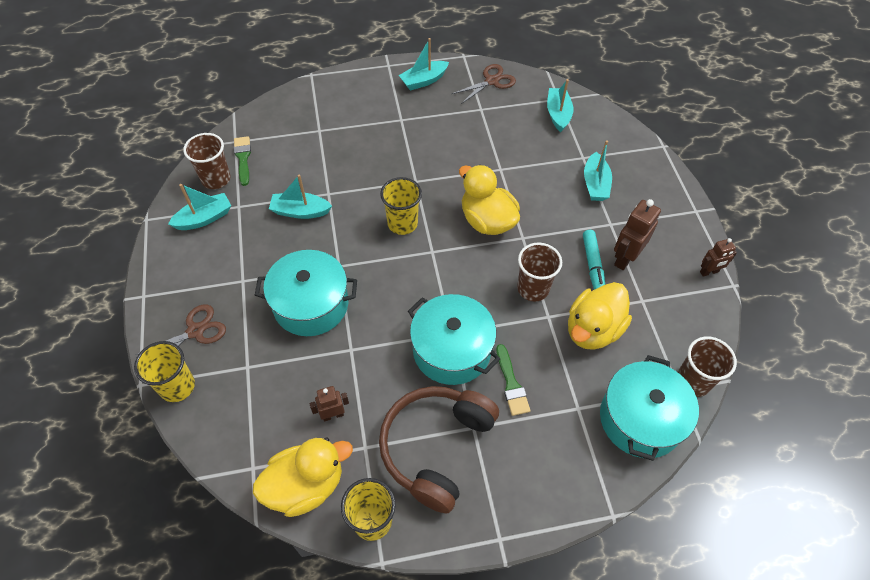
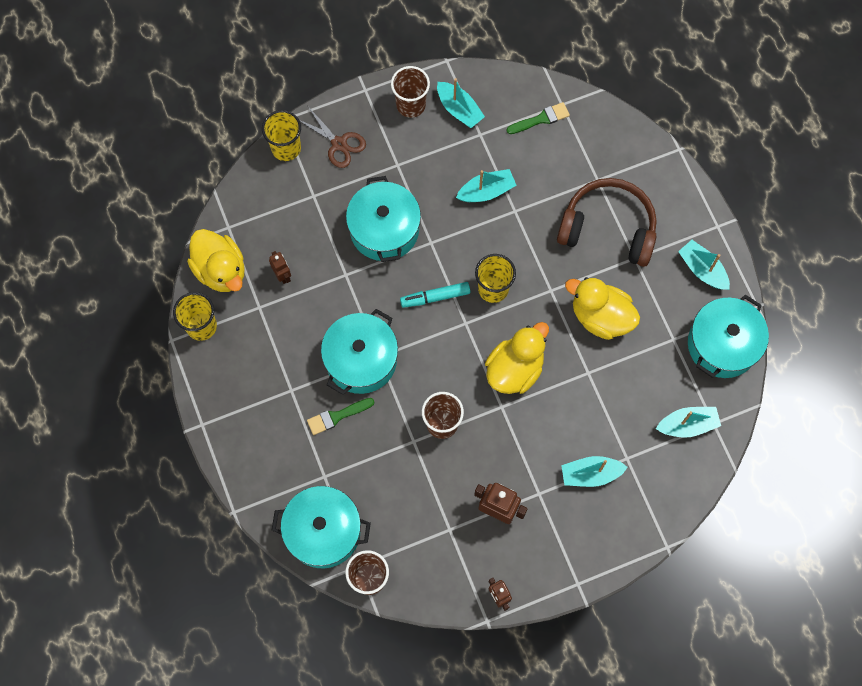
camera: 80 degrees right, 15 degrees up
(216, 179) = (508, 103): brown cup -> brown cup (411, 105)
(300, 211) = (486, 191): turquoise boat -> turquoise boat turned 75 degrees clockwise
(436, 447) = (268, 363): brown headphones -> brown headphones (608, 228)
(492, 81) = (722, 344): brown scissors -> turquoise pot
(592, 265) = (482, 478): turquoise marker -> turquoise marker (435, 297)
(592, 329) = (407, 483): yellow duck -> yellow duck (600, 317)

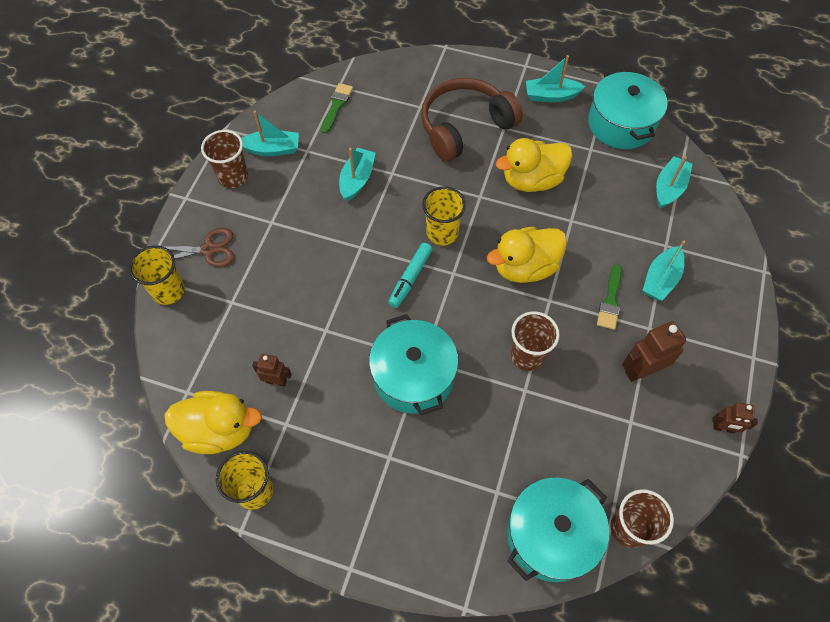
camera: 50 degrees left, 10 degrees down
(337, 416) = (448, 436): green brush -> green brush (610, 301)
(384, 229) = (316, 272): turquoise pot -> none
(515, 369) = (524, 267): yellow duck -> yellow duck turned 105 degrees counterclockwise

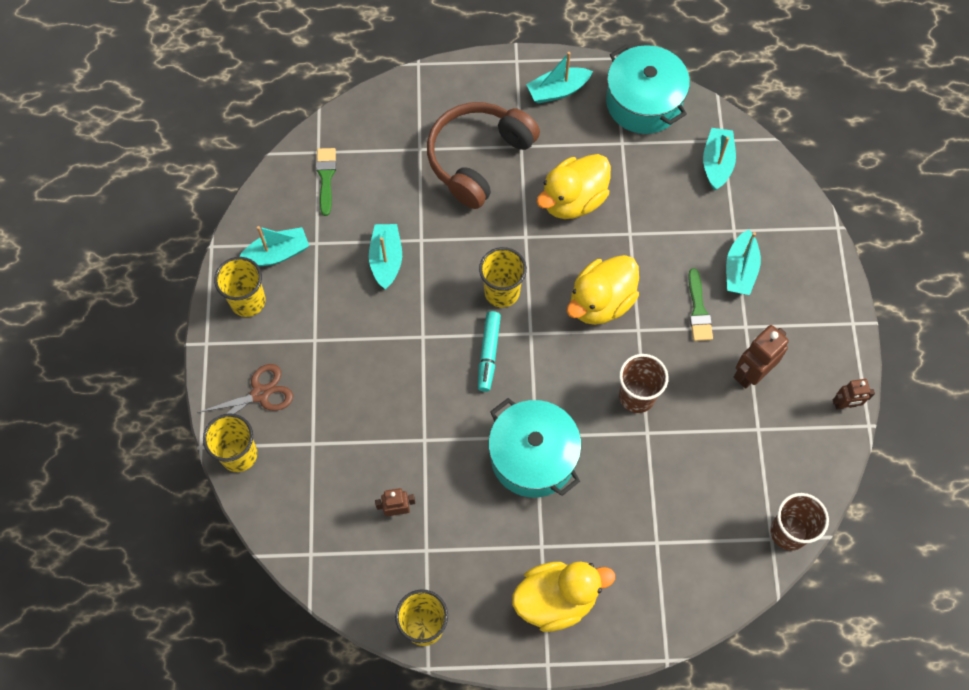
camera: 20 degrees left, 5 degrees up
(219, 430) = (362, 580): yellow duck -> yellow duck (556, 599)
(233, 177) = (248, 301): brown cup -> yellow cup
(551, 535) = (720, 564): turquoise pot -> none

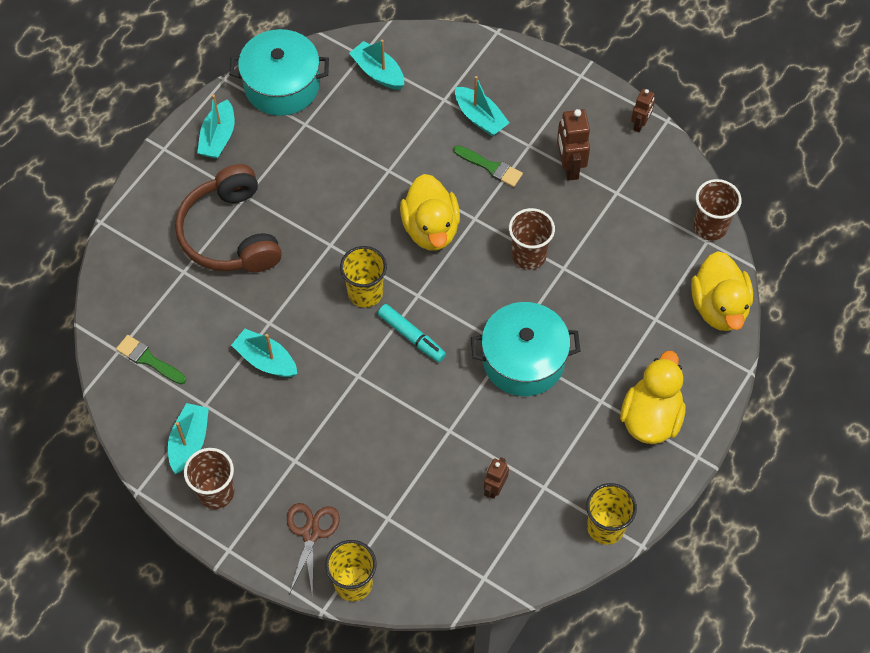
camera: 55 degrees left, 5 degrees down
(248, 301) = (215, 492): yellow cup -> brown cup
(573, 200) = (326, 190): yellow duck -> yellow duck (719, 307)

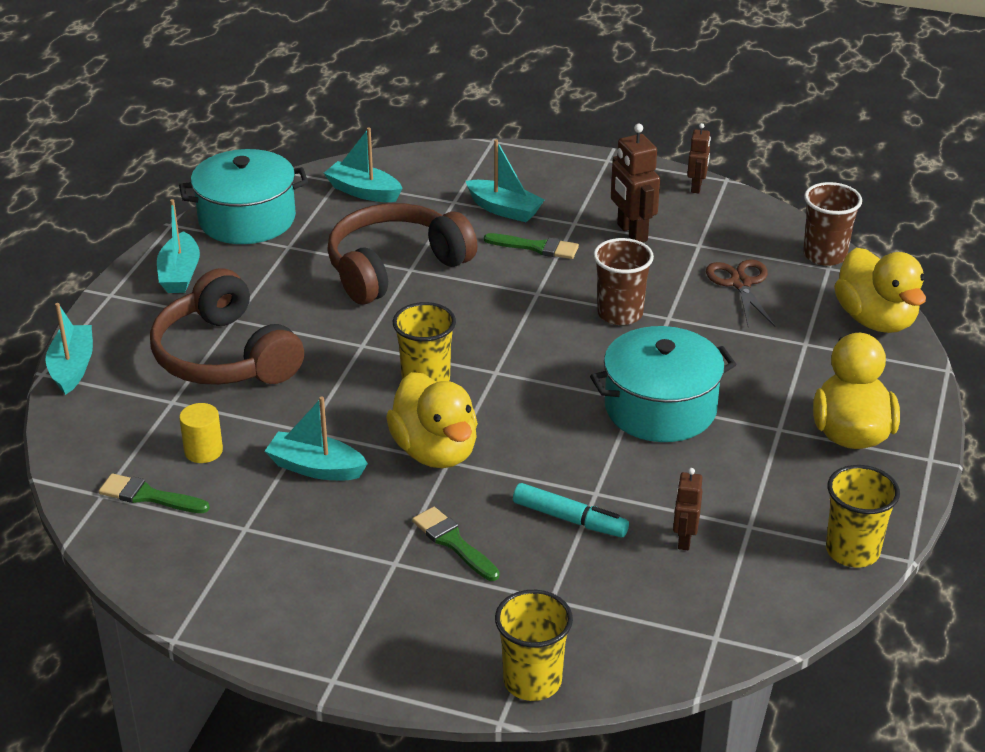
camera: 15 degrees left, 25 degrees down
(189, 442) = (235, 571): turquoise boat -> turquoise boat (72, 367)
(194, 325) = (203, 451): none -> yellow cylinder
(215, 492) = (291, 619): brown cup -> none
(311, 533) = (448, 636): brown scissors -> brown scissors (740, 283)
(339, 452) = (453, 542): none -> green brush
(377, 166) = (395, 267): none -> brown headphones
(411, 336) = (504, 411): turquoise marker -> turquoise marker (570, 519)
(431, 228) = (486, 310): yellow duck -> yellow duck (435, 451)

